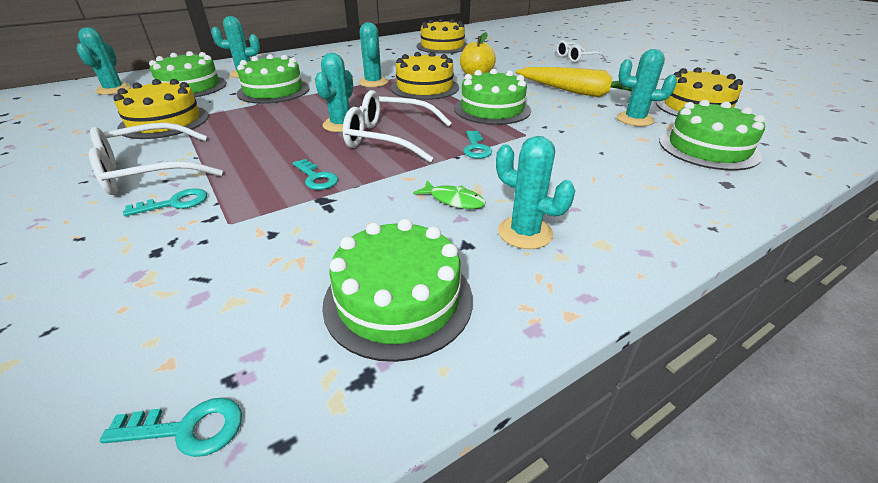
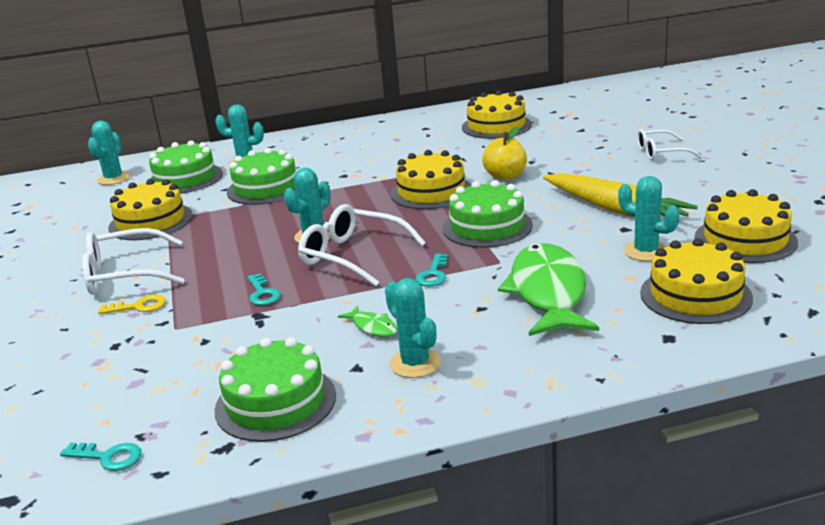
camera: 20 degrees right, 10 degrees down
(175, 203) = (138, 306): turquoise key -> yellow key
(373, 82) = (377, 181): turquoise cactus -> none
(590, 155) = (548, 292): none -> green fish
(708, 148) = (695, 295): green cake -> yellow cake

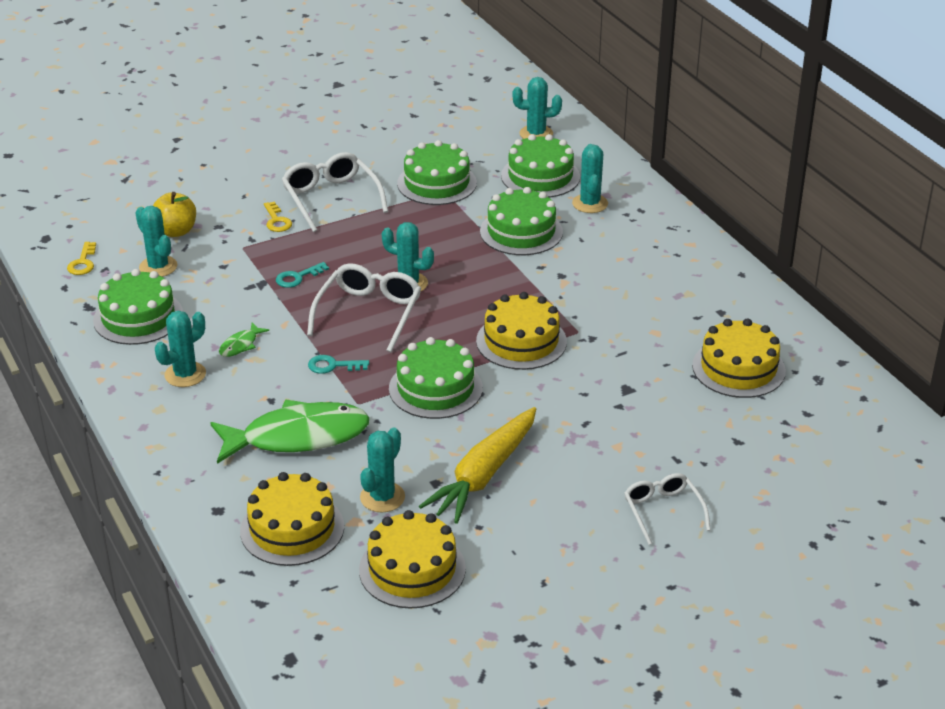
camera: 75 degrees right, 10 degrees up
(108, 457) = (83, 262): turquoise key -> yellow key
(151, 221) = (437, 183): yellow cake -> green cake
(170, 389) = (158, 267): none -> turquoise cactus
(505, 176) = (571, 389): yellow apple -> yellow apple (176, 231)

